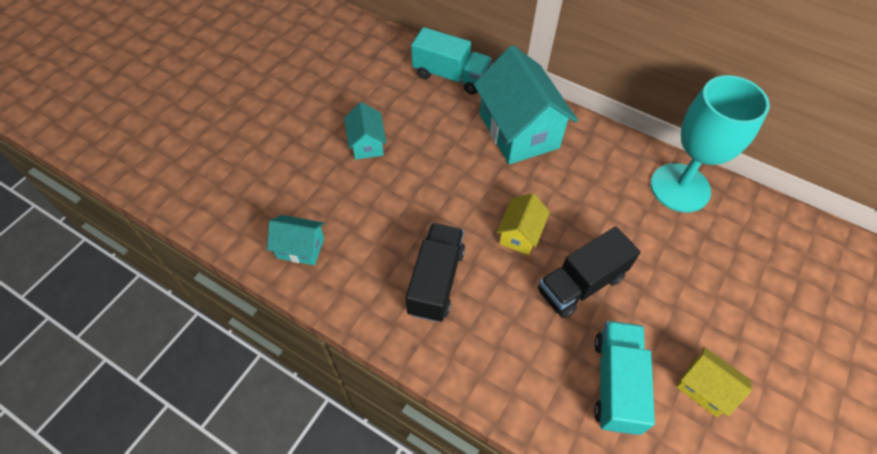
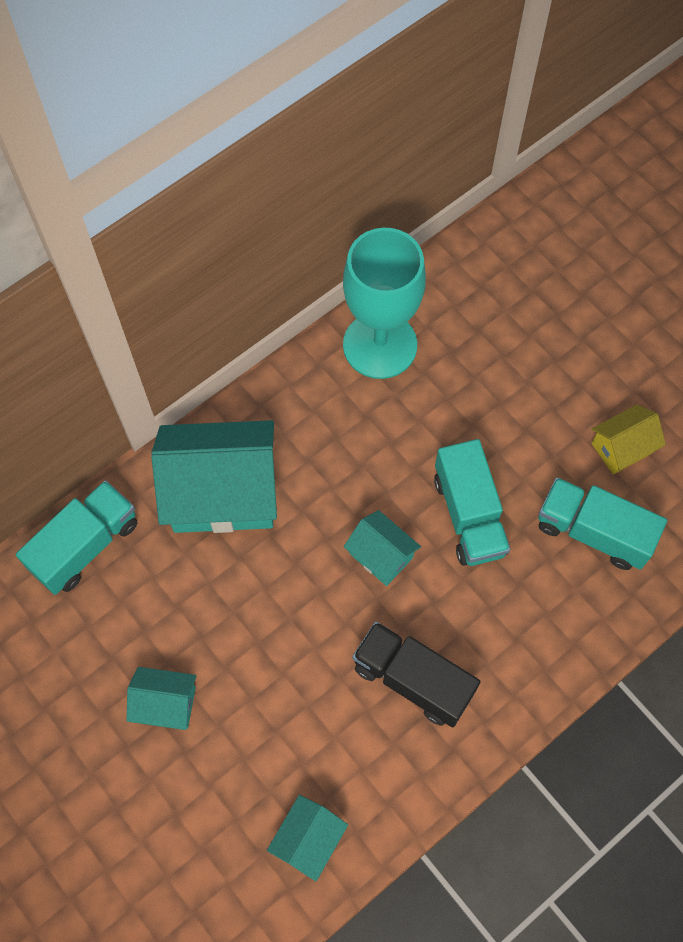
camera: 70 degrees left, 10 degrees up
(520, 234) = (381, 555): yellow house -> turquoise house
(581, 284) = (469, 515): black truck -> turquoise truck

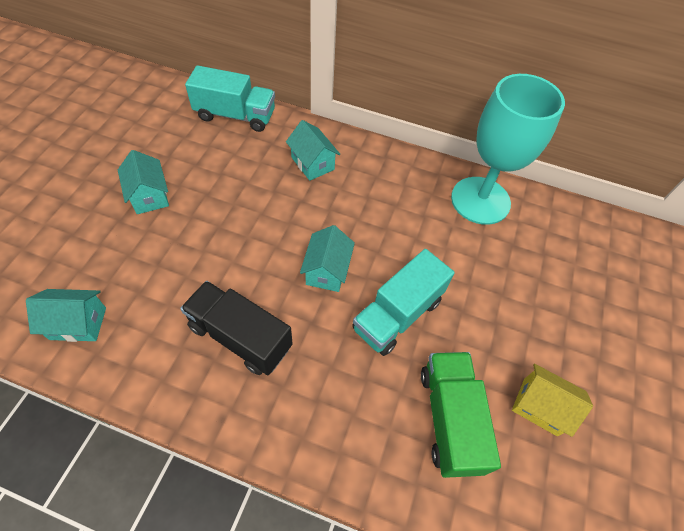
camera: 55 degrees right, 10 degrees down
(223, 493) = (312, 163): turquoise house -> turquoise house, size x0.50
(413, 680) = (240, 337): black truck -> black truck turned 60 degrees counterclockwise
(593, 532) = (449, 419): turquoise truck -> green truck

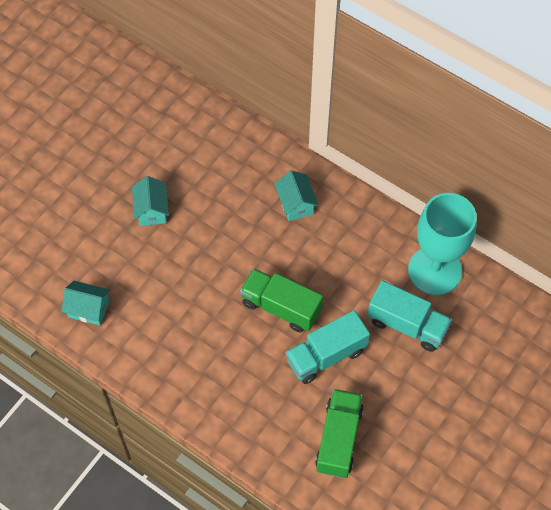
camera: 20 degrees right, 5 degrees up
(235, 115) = (238, 139): turquoise truck -> turquoise truck (407, 324)
(240, 337) = (202, 345): black truck -> none
(327, 271) = (281, 307): turquoise house -> green truck
(540, 406) = (409, 447): yellow house -> none

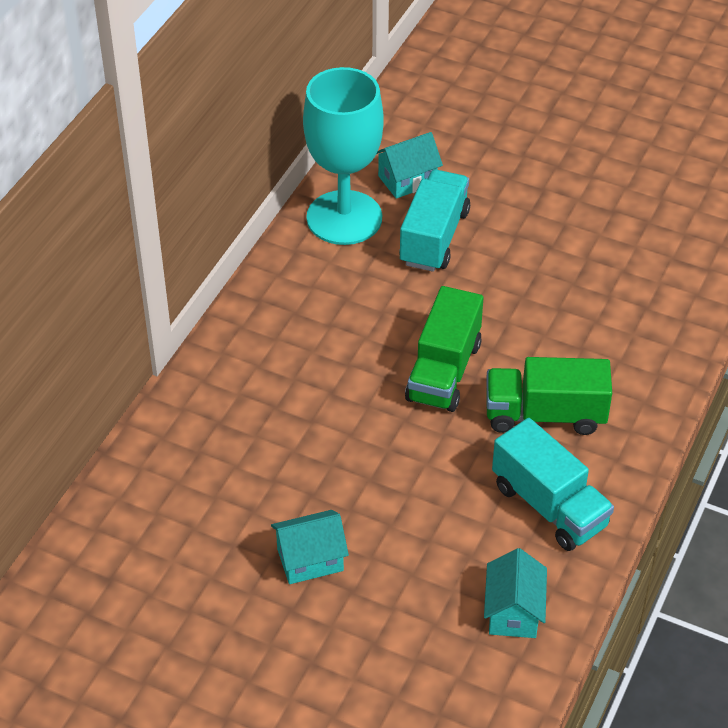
camera: 100 degrees left, 15 degrees down
(295, 204) = (264, 377): turquoise house -> turquoise house (407, 180)
(326, 355) = (505, 313): turquoise truck -> turquoise truck (549, 506)
(338, 439) = (622, 287): green truck -> green truck (545, 415)

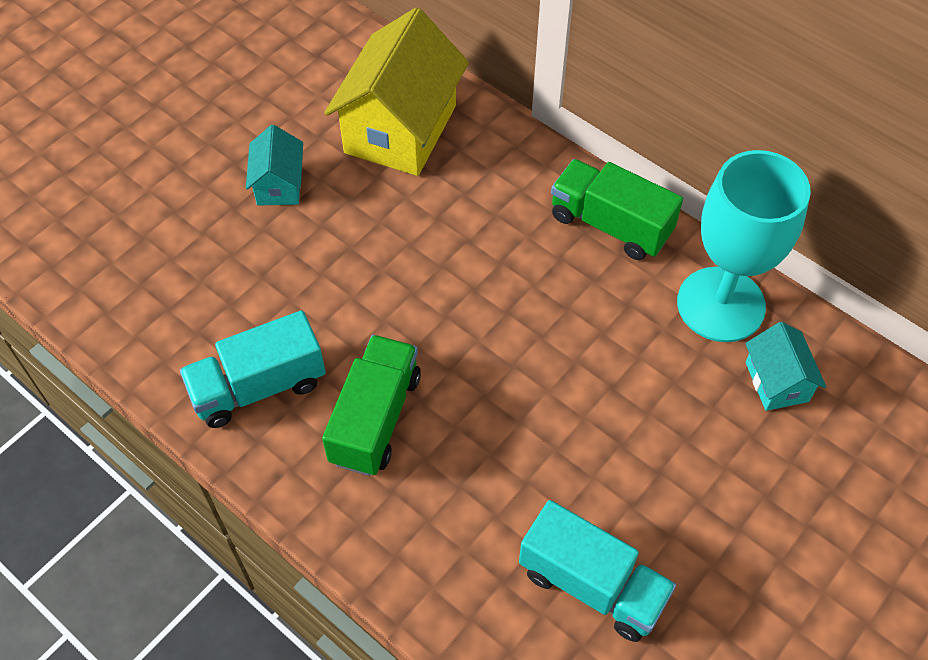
camera: 105 degrees right, 10 degrees up
(204, 476) = (400, 129): none -> yellow house
(434, 237) = (671, 384): turquoise truck -> turquoise truck (592, 584)
(444, 371) = (465, 341): green truck -> green truck (610, 225)
(513, 612) = (154, 321): turquoise house -> none

